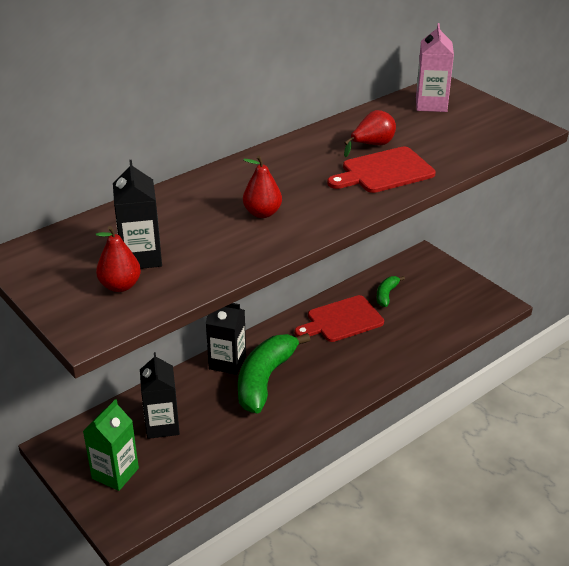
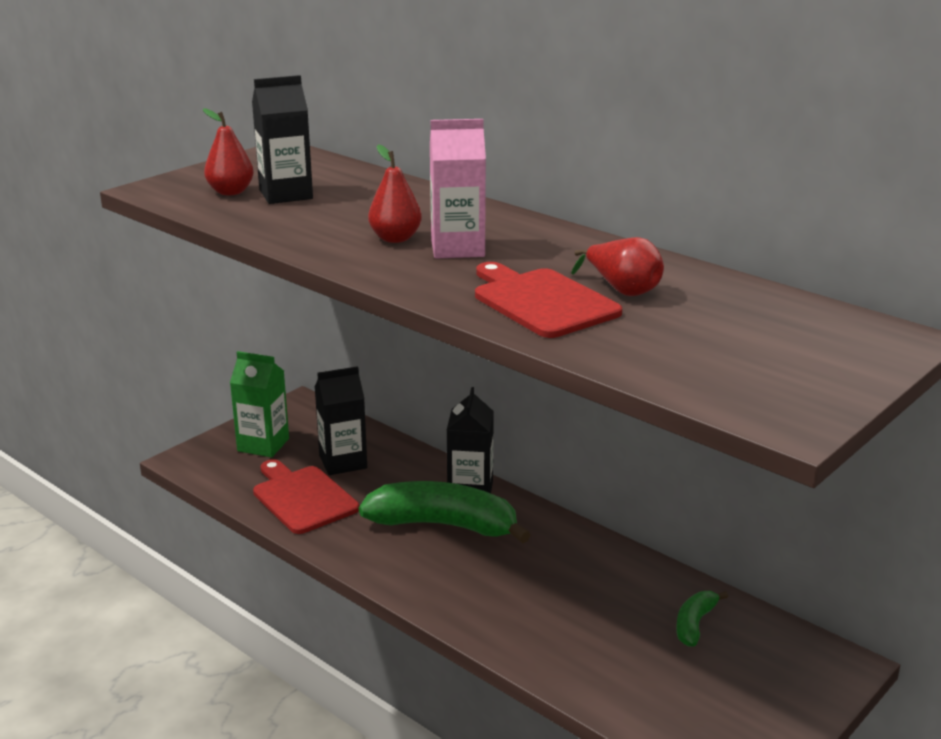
camera: 80 degrees right, 10 degrees down
(342, 320) = (603, 581): red cutting board -> red cutting board (302, 498)
(386, 295) = (694, 624): green banana -> green banana turned 75 degrees counterclockwise
(431, 104) = (811, 329): pink carton -> pink carton (457, 248)

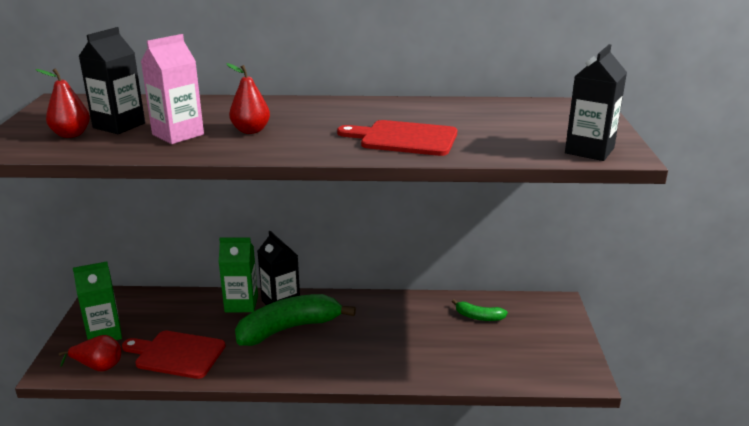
camera: 40 degrees left, 0 degrees up
(343, 462) = (177, 320): black carton -> black carton (589, 150)
(427, 473) = (241, 304): none -> green carton
(457, 248) = (300, 125): pink carton -> pink carton (178, 134)
(622, 290) = (432, 121): red pear -> red pear (98, 367)
(694, 624) = (478, 317): green banana -> green banana turned 60 degrees counterclockwise

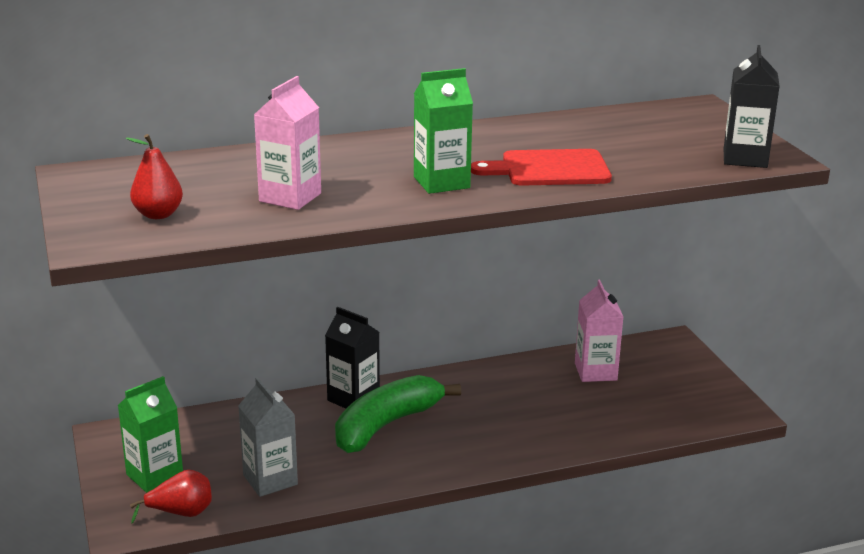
camera: 20 degrees left, 0 degrees up
(119, 125) = (202, 196): black carton -> none
(177, 354) = (270, 480): red cutting board -> grey carton
(241, 304) = (304, 409): green carton -> green carton (441, 182)
(251, 131) = (370, 182): red pear -> none
(478, 317) = (595, 372): green banana -> pink carton

